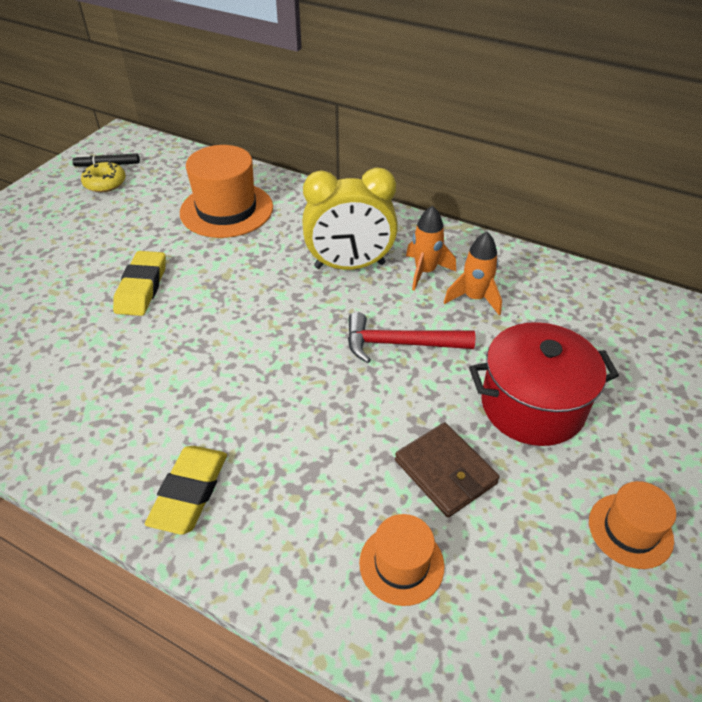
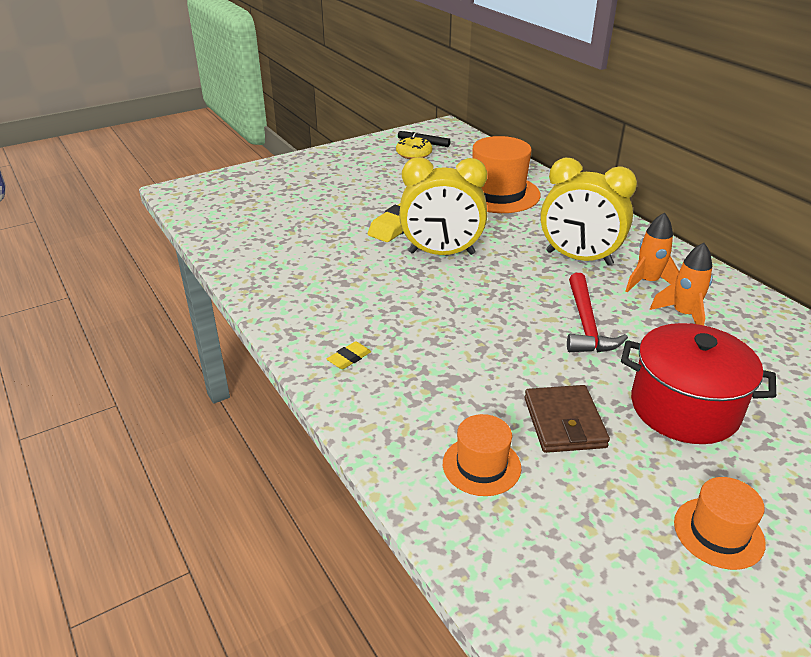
camera: 30 degrees right, 10 degrees down
(189, 492) = (349, 358): yellow eraser -> yellow eraser, size x0.51
(211, 309) = (441, 253): none -> yellow clock
(400, 344) = (586, 324): red hammer -> red hammer turned 120 degrees counterclockwise

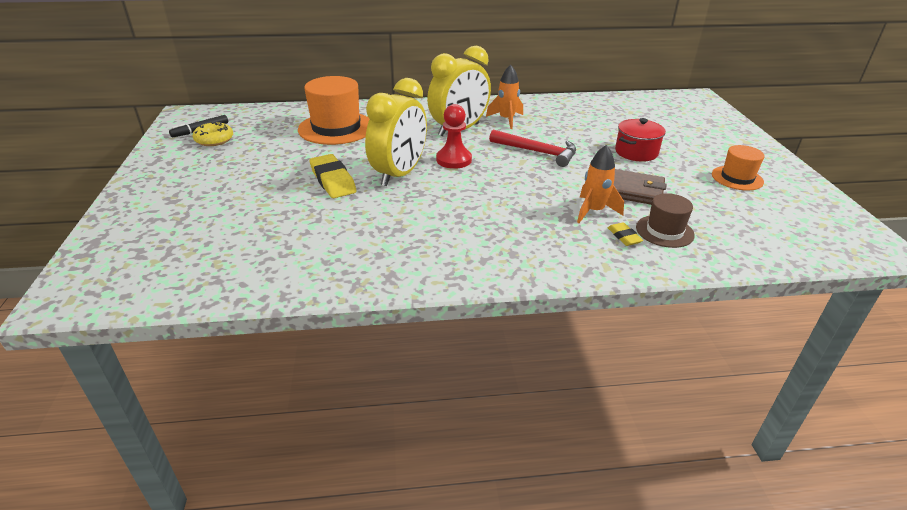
camera: 65 degrees left, 0 degrees up
(349, 358) = (514, 254): yellow eraser -> yellow eraser (624, 237)
(481, 465) = (664, 231): orange hat -> brown hat
(504, 274) = (454, 160): none -> red pawn
(683, 314) = (549, 122): orange rocket -> orange rocket (593, 211)
(684, 408) = (636, 152): red pot -> red pot, size x0.64

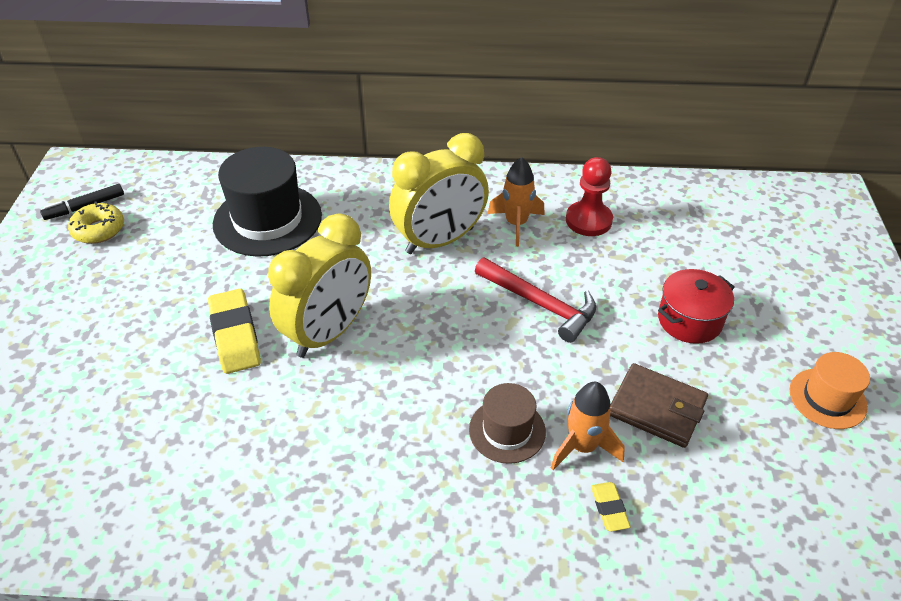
camera: 10 degrees right, 10 degrees up
(336, 128) = (267, 219): orange hat -> black hat
(454, 160) = (413, 308): red pawn -> red pawn (588, 220)
(664, 231) = (673, 504): brown hat -> brown hat (507, 430)

